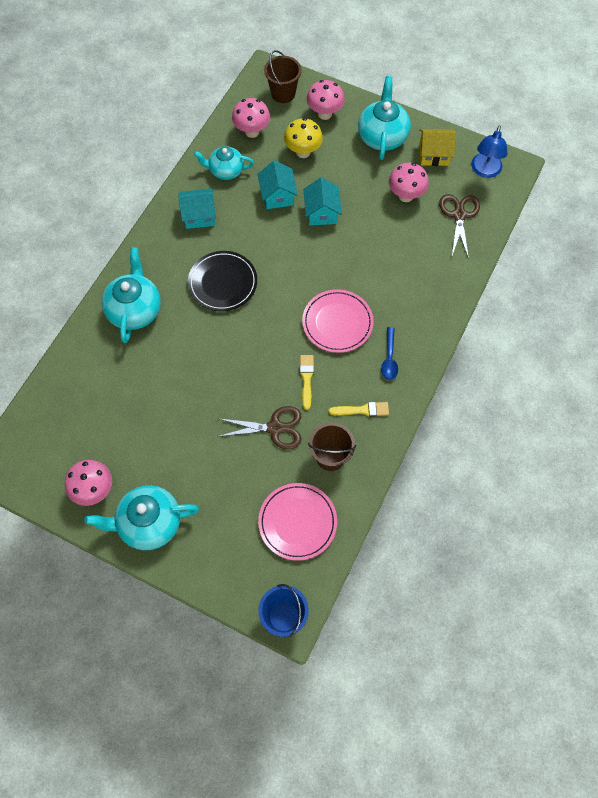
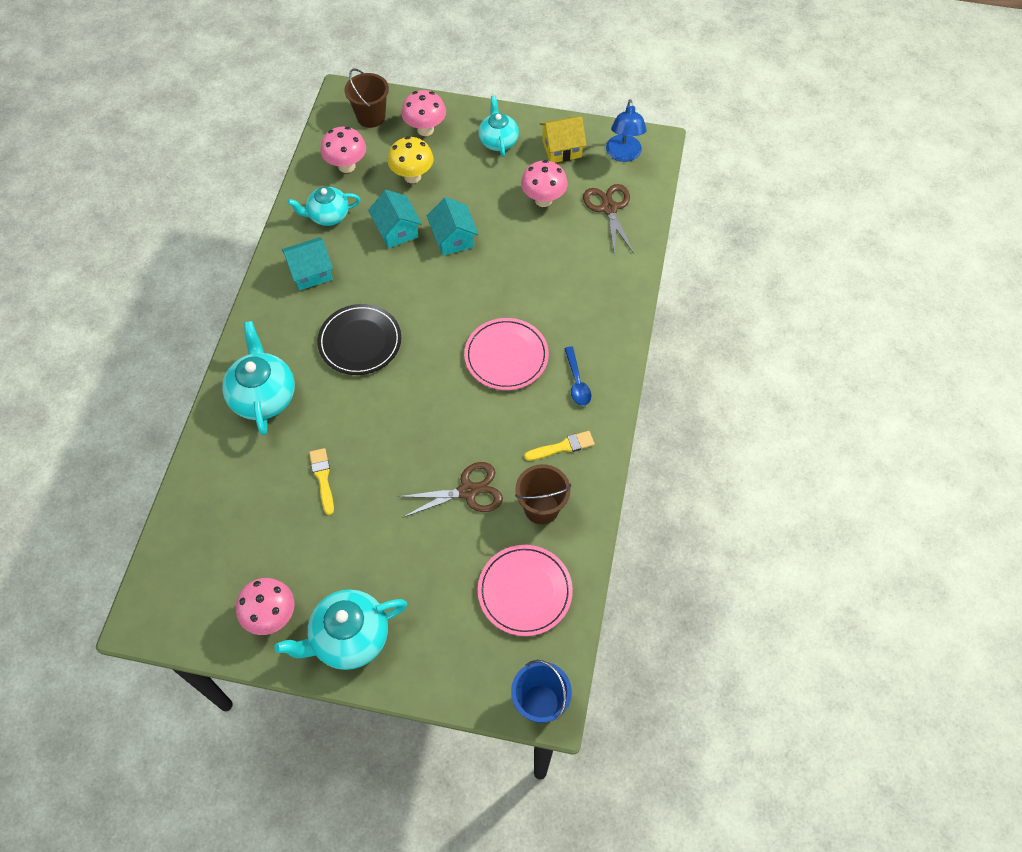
camera: 15 degrees left, 5 degrees down
(306, 379) = (489, 427): yellow brush -> yellow brush (322, 478)
(382, 136) = (498, 141): turquoise teapot -> turquoise teapot, size x0.66

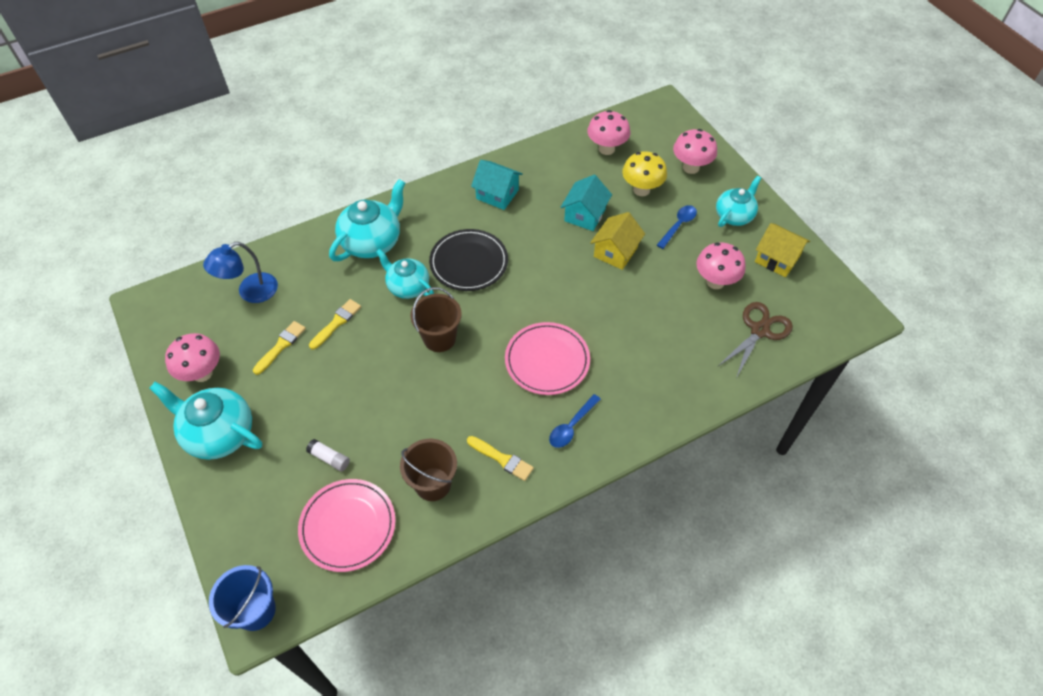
camera: 50 degrees right, 5 degrees down
(304, 536) = (281, 346): none -> yellow brush
(328, 216) = (554, 169): turquoise teapot -> turquoise teapot (407, 286)
(371, 117) = (664, 131): brown bucket -> brown bucket (439, 338)
(452, 567) = (329, 458): none -> white glue stick
(453, 238) = (615, 252): turquoise house -> yellow house
(468, 491) = (404, 421): brown scissors -> none
(471, 181) = (678, 225): none -> blue spoon
(623, 155) = (823, 303): blue lamp -> blue lamp (250, 292)

